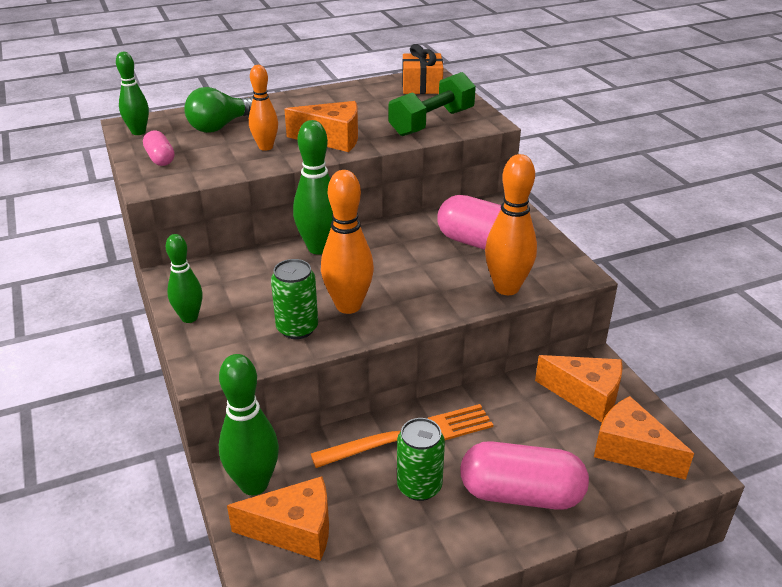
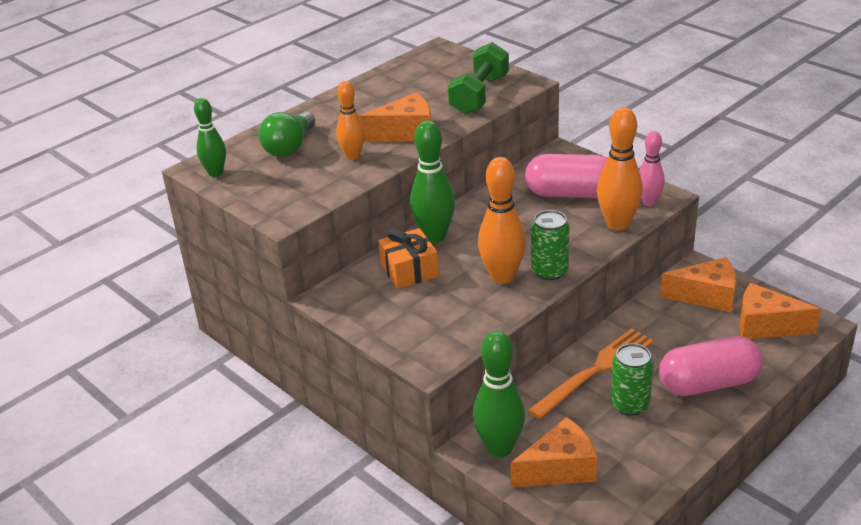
camera: 20 degrees left, 0 degrees up
(160, 158) = (265, 192): pink capsule -> none
(189, 318) = (375, 328): green bowling pin -> none
(297, 328) = (476, 308): green can -> green can (549, 271)
(422, 86) = (439, 61): orange gift -> orange gift (409, 270)
(557, 275) = (648, 202): none -> pink bowling pin

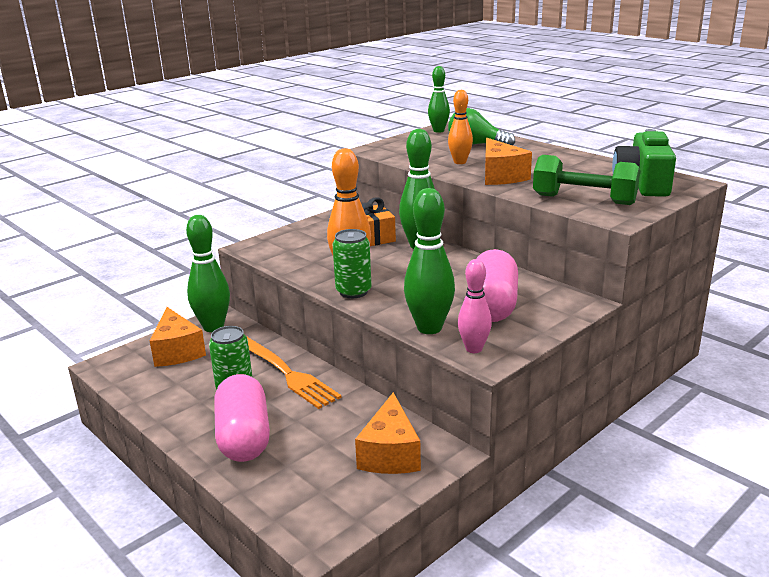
camera: 90 degrees right, 10 degrees down
(438, 68) = (643, 184): none -> green camera
(617, 224) = (429, 328): orange bowling pin -> green bowling pin
(766, 325) = (326, 492): orange cheese -> none

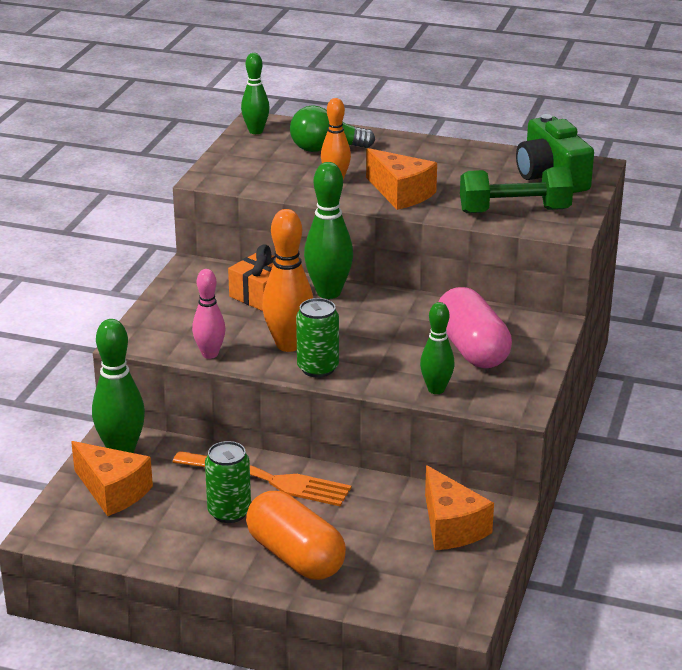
camera: 30 degrees left, 5 degrees up
(244, 437) = (295, 556): pink capsule -> orange capsule
(429, 328) = (436, 389): green bowling pin -> green bowling pin, size x0.64
(474, 349) = (497, 400): pink bowling pin -> pink bowling pin (210, 354)

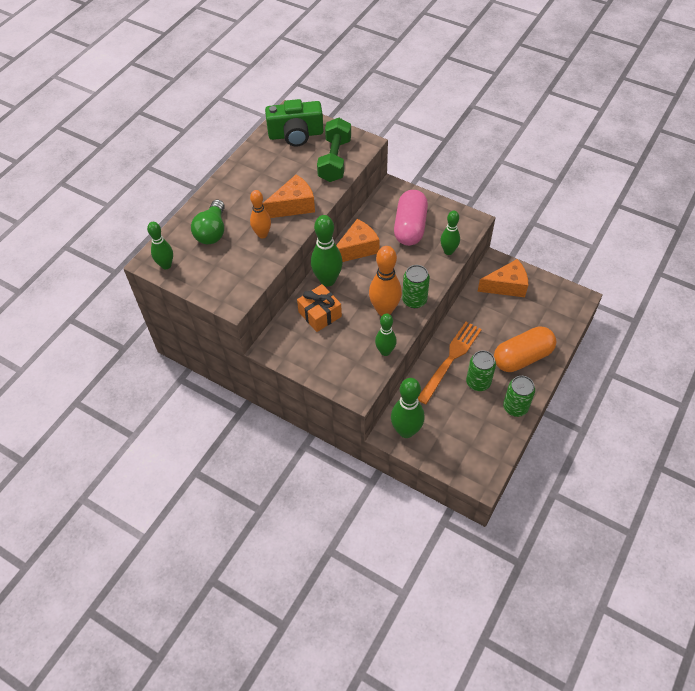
camera: 75 degrees left, 25 degrees up
(113, 491) = (447, 439): orange cheese -> orange cheese (357, 249)
(188, 556) = (515, 407): none -> green can
(210, 354) = (385, 351): pink bowling pin -> green bowling pin
(472, 349) = (410, 227): pink capsule -> pink capsule turned 75 degrees counterclockwise

